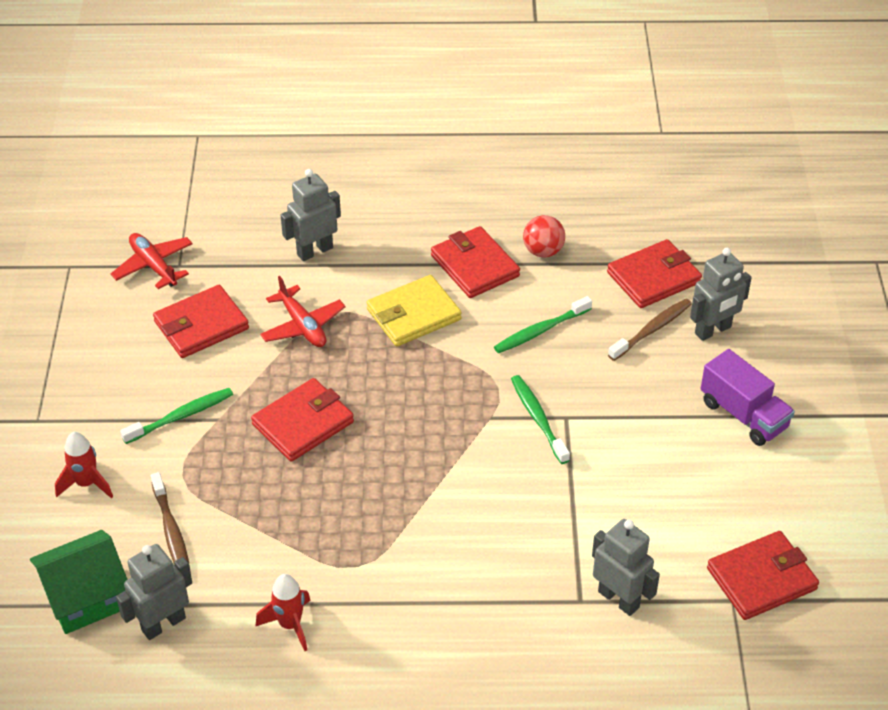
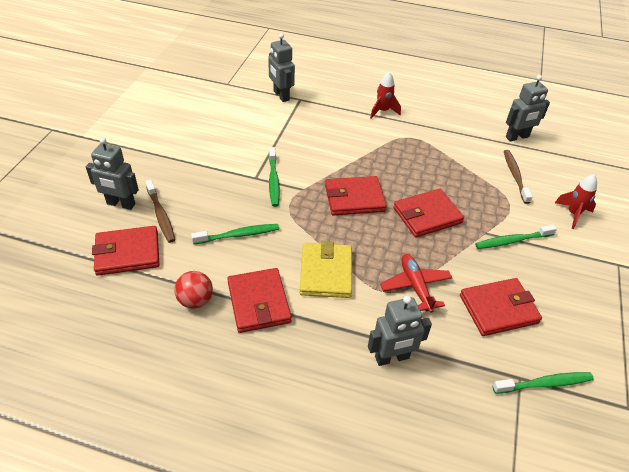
camera: 165 degrees left, 0 degrees up
(86, 597) = (561, 157): green house -> none
(154, 266) = (544, 384): red plane -> green toothbrush
(290, 625) = (450, 122): red rocket -> red rocket (383, 111)
(413, 314) = (326, 272): yellow wallet -> yellow wallet turned 75 degrees counterclockwise
(652, 330) = (161, 215): brown toothbrush -> brown toothbrush turned 90 degrees counterclockwise
(713, 330) = (121, 204): grey robot -> grey robot turned 150 degrees counterclockwise
(743, 415) = (149, 152): purple truck -> none
(761, 578) = (207, 87): red wallet -> red wallet (354, 198)

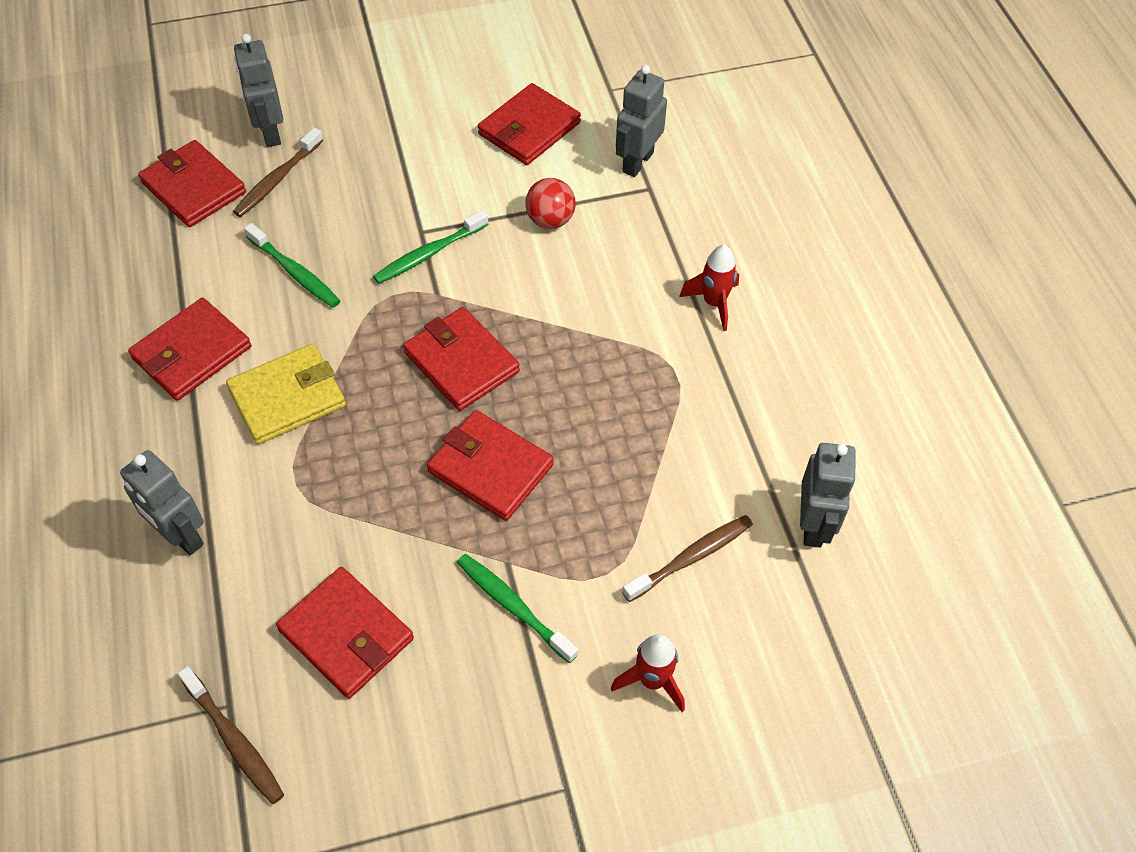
camera: 60 degrees right, 10 degrees up
(195, 300) = (158, 291): red ball -> red ball (550, 220)
(225, 116) = (529, 128): none -> red wallet
(415, 286) = (326, 512): red plane -> none
(517, 137) = (813, 525): grey robot -> grey robot turned 120 degrees counterclockwise
(544, 384) = (234, 740): green toothbrush -> brown toothbrush

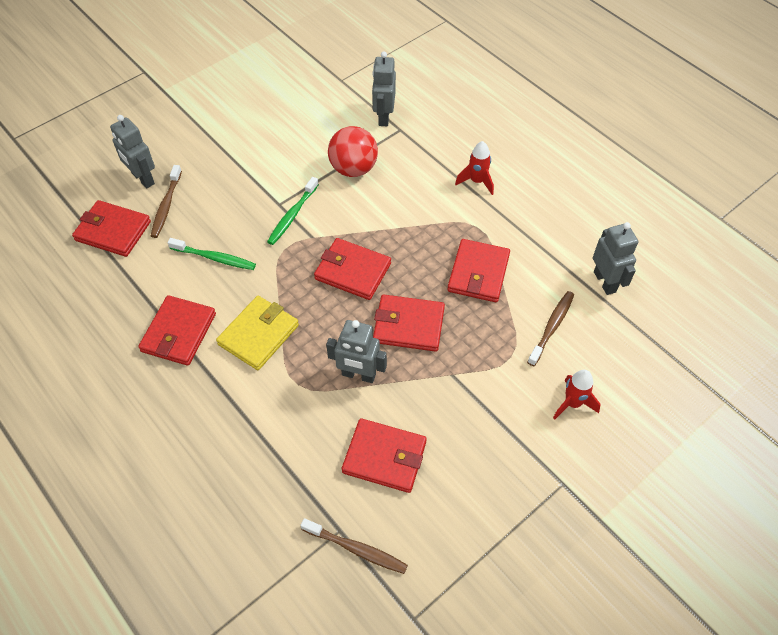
camera: 25 degrees left, 0 degrees up
(181, 536) = (244, 445): grey robot -> grey robot (358, 375)
(513, 606) = (471, 397): green toothbrush -> none
(529, 128) = (307, 119): red wallet -> red wallet (478, 273)
(550, 220) = (353, 169): red ball -> red ball, size x1.50

